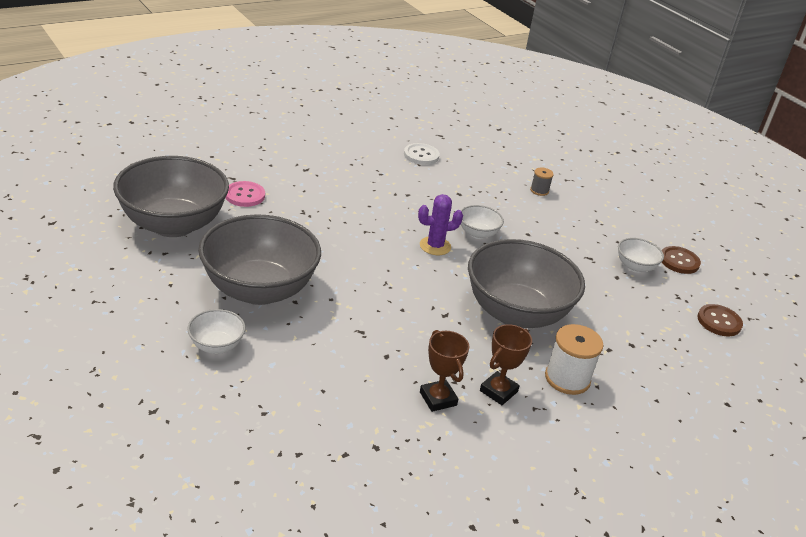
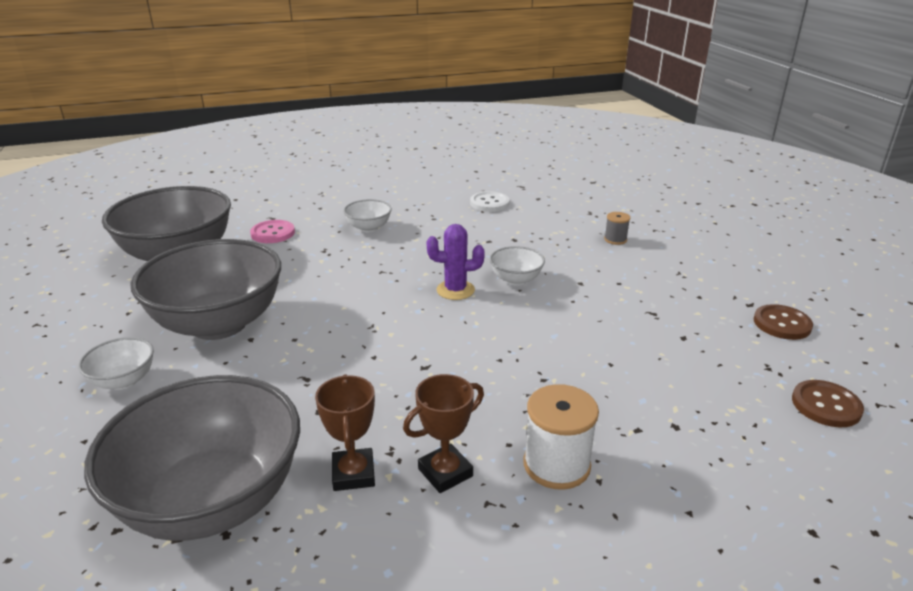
camera: 20 degrees right, 5 degrees down
(516, 313) = (521, 372): grey bowl -> grey bowl (212, 501)
(635, 267) = (714, 327): white bowl -> white bowl (368, 228)

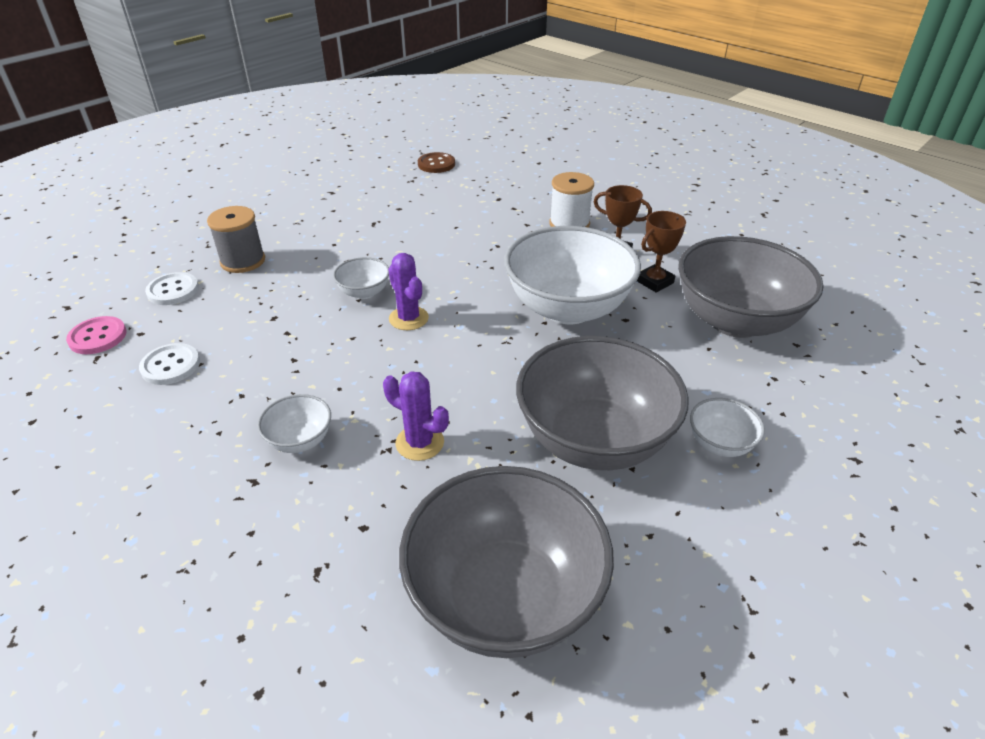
camera: 120 degrees left, 10 degrees up
(273, 233) = (370, 533): pink button -> pink button (98, 337)
(314, 261) = (420, 443): none -> purple cactus
(378, 379) = (567, 308): none -> white bowl
(587, 211) = (173, 290): none -> white button
(615, 239) = (243, 261): grey spool -> grey spool, size x1.83
(782, 324) = (352, 180): brown button -> none

